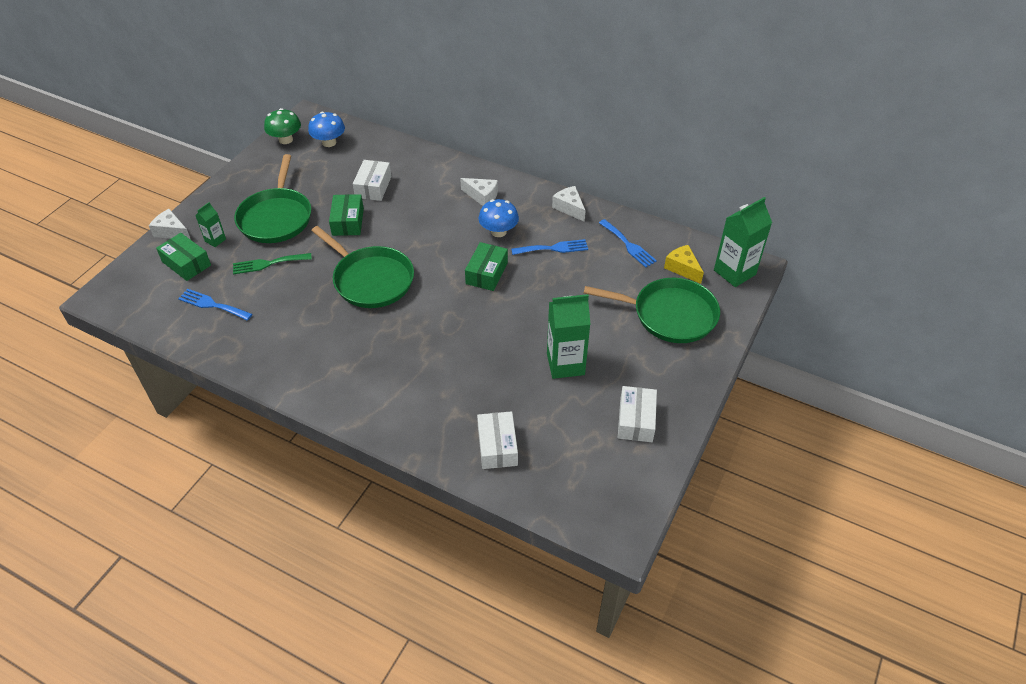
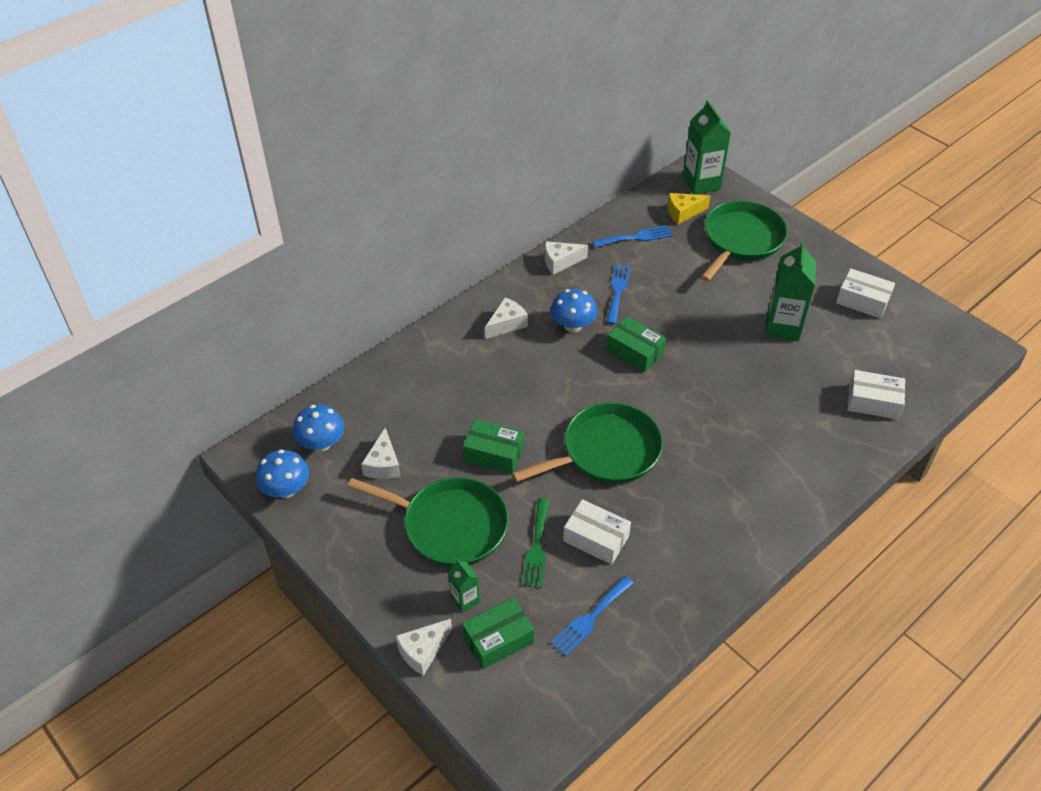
camera: 70 degrees left, 0 degrees up
(285, 139) = (286, 489): green mushroom -> blue mushroom
(320, 173) = (383, 464): none -> white cheese
(373, 187) = (439, 416): white box -> white box (596, 538)

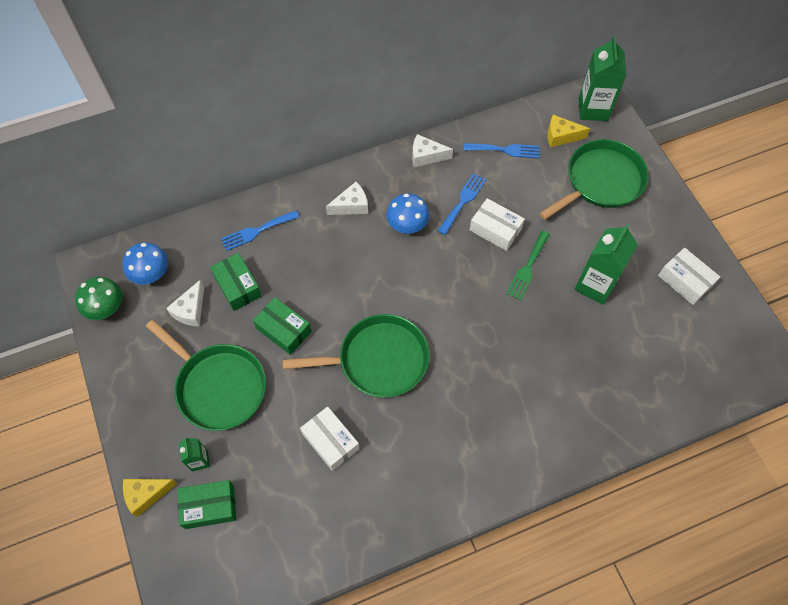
camera: 20 degrees right, 15 degrees up
(286, 489) = (106, 308): blue mushroom -> green mushroom
(422, 651) = (146, 494): white cheese -> yellow cheese
(537, 547) = (278, 432): green fork -> green fork (527, 268)
(590, 618) = (291, 515): blue fork -> blue fork (257, 231)
(635, 351) = (449, 268): green box -> green box (238, 286)
(873, 402) = (641, 390): white box -> white box (495, 229)

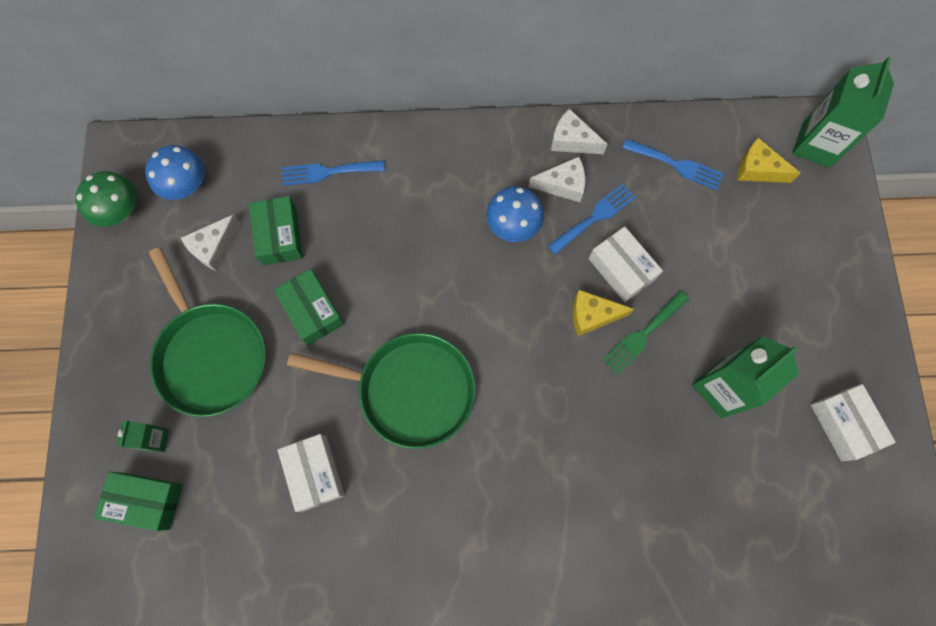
camera: 20 degrees right, 10 degrees up
(146, 494) = (82, 459): yellow cheese -> yellow cheese (592, 315)
(351, 205) = (454, 176): white cheese -> white cheese (562, 185)
(601, 181) = (786, 249): green pan -> none

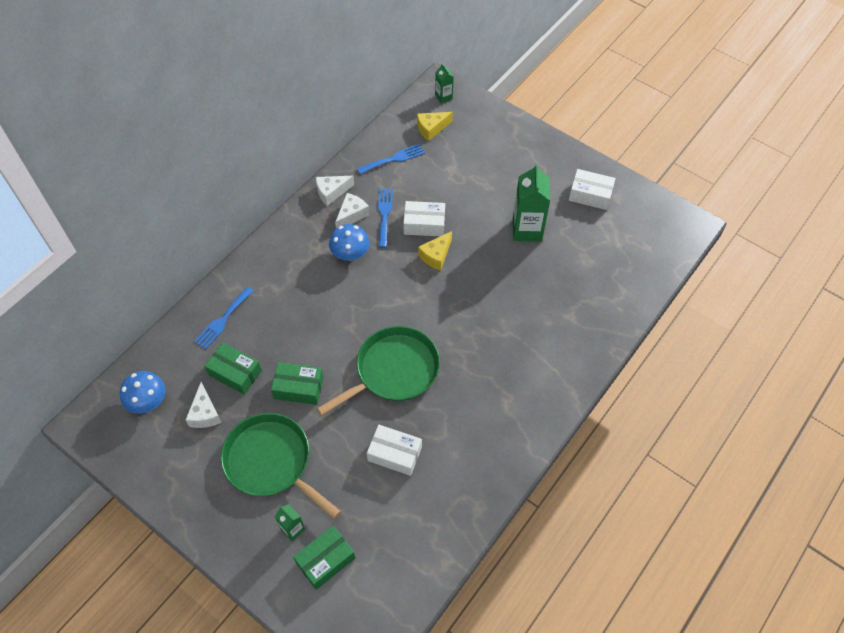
camera: 50 degrees left, 15 degrees down
(120, 210) = (124, 450): green mushroom -> none
(211, 355) = (271, 462): green pan -> green pan turned 150 degrees counterclockwise
(643, 335) = (468, 241): green fork -> none
(815, 145) = (443, 97): green carton -> green carton, size x0.51

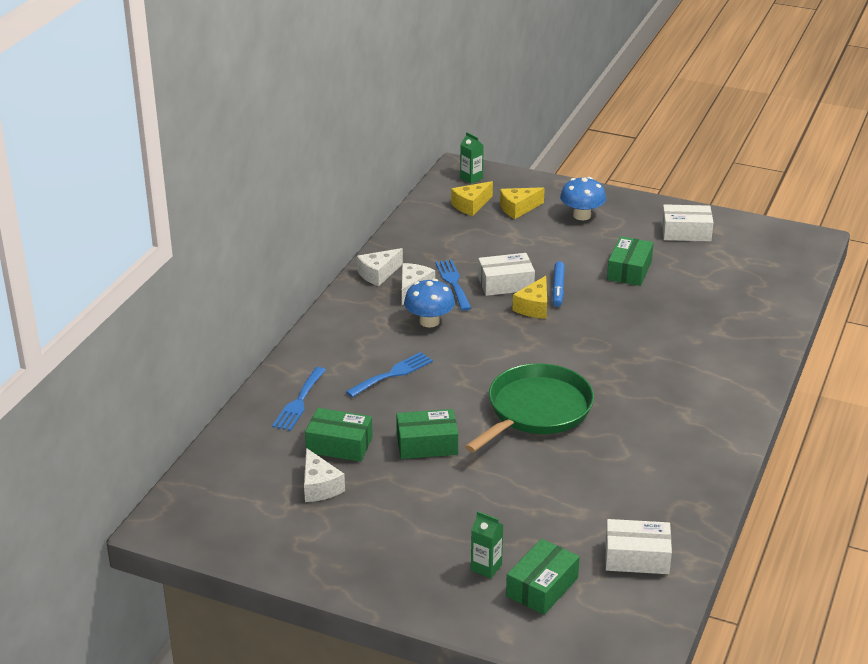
camera: 15 degrees left, 25 degrees down
(148, 401) = (239, 489): blue mushroom -> blue mushroom (582, 215)
(271, 462) = (426, 514): green pan -> none
(394, 159) = (439, 236): blue fork -> blue fork (393, 374)
(395, 454) = (576, 480): white box -> white box (636, 557)
(463, 238) = (558, 288): none -> blue marker
(467, 140) = (518, 209): none -> yellow cheese
(527, 230) = (629, 270): green carton -> green box

